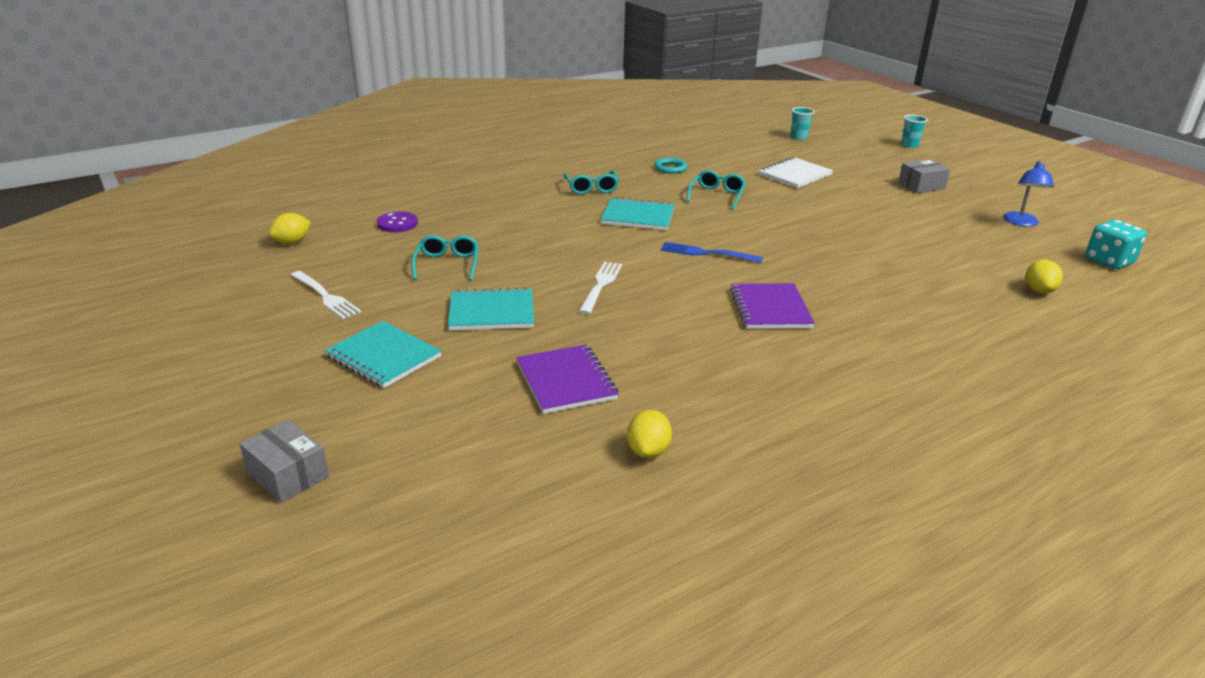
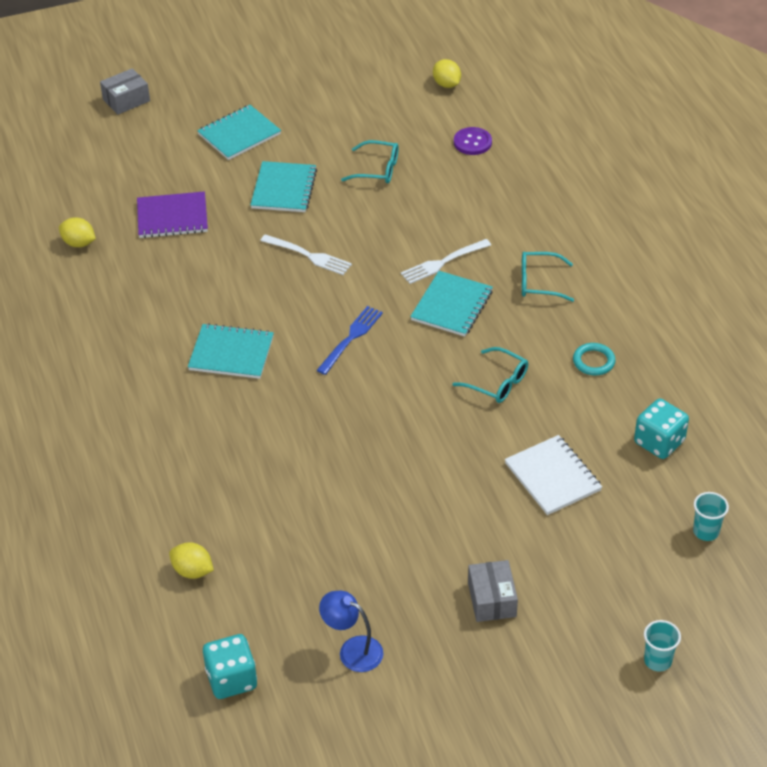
camera: 105 degrees right, 15 degrees up
(325, 296) = (340, 105): white fork -> white fork (443, 262)
(734, 149) = (659, 442): none -> turquoise dice
(770, 308) = (231, 353): purple notebook -> turquoise notebook

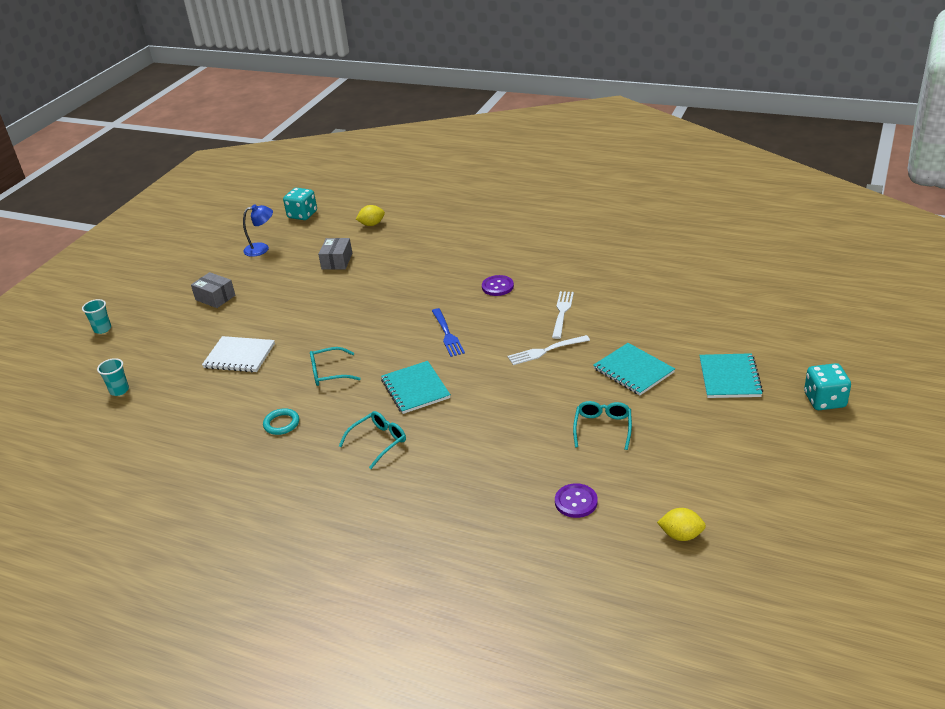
camera: 135 degrees right, 10 degrees down
(79, 243) = (674, 268): yellow lemon -> none
(126, 100) = (837, 341): grey box -> grey box (337, 261)
(172, 217) = (658, 311): purple notebook -> none
(231, 353) = (497, 287): turquoise notebook -> purple button
(377, 169) = (603, 428): turquoise glasses -> turquoise glasses turned 135 degrees clockwise
(443, 262) = (459, 407): white fork -> white fork (562, 313)
(659, 442) = (190, 411): turquoise dice -> turquoise dice (824, 400)

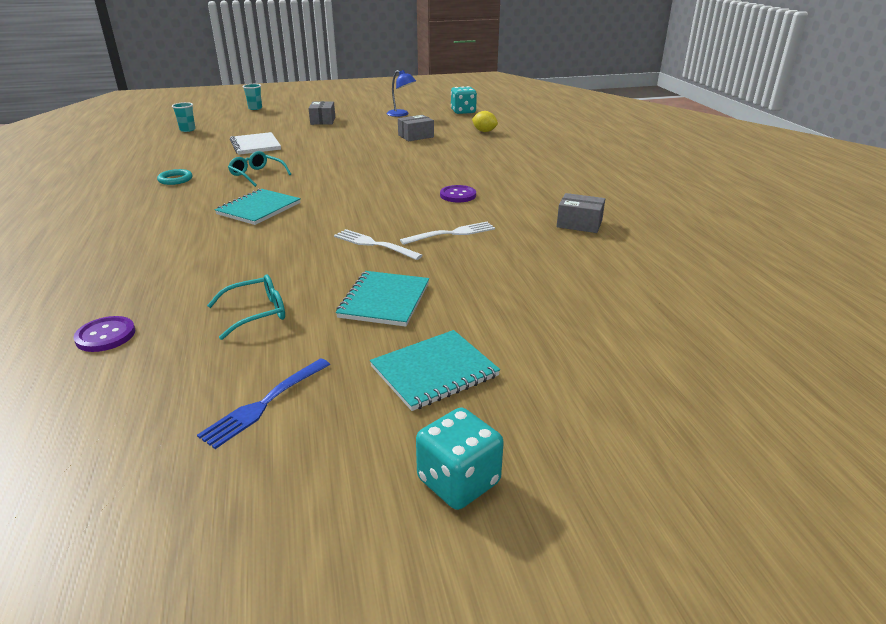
camera: 50 degrees right, 5 degrees down
(378, 442) = (169, 217): turquoise glasses -> none
(447, 334) = (356, 197): blue fork -> blue fork (264, 403)
(600, 257) = (579, 223): none -> grey box
(681, 535) = (52, 431): yellow lemon -> none

